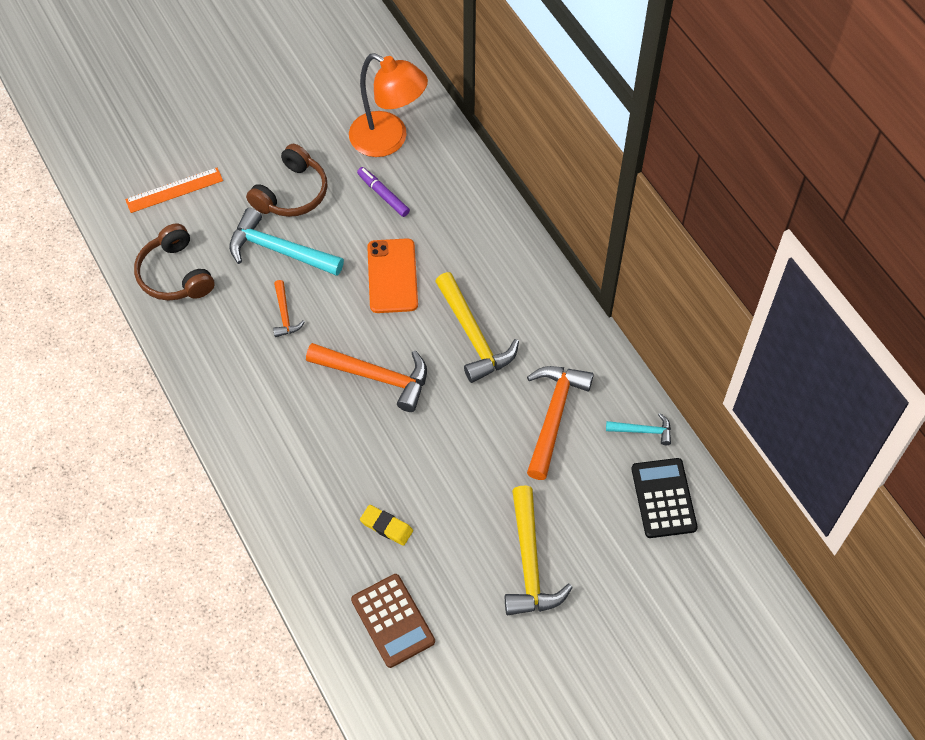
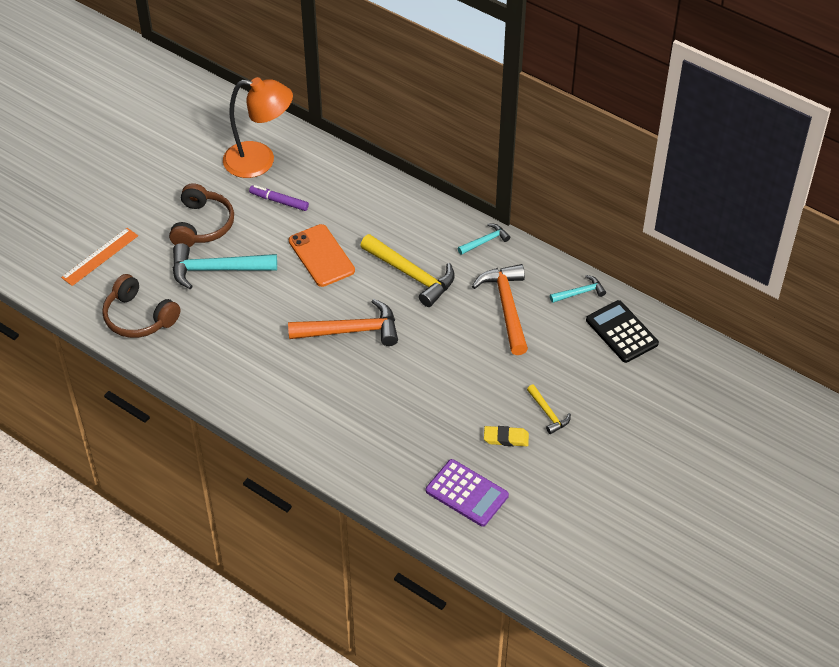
camera: 25 degrees left, 10 degrees down
(285, 314) = (249, 313): orange hammer -> none
(386, 526) = (422, 431): yellow eraser -> yellow eraser (506, 438)
(393, 620) = (466, 493): brown calculator -> purple calculator
(529, 563) = (548, 413): yellow hammer -> yellow hammer, size x0.52
(573, 326) = (485, 241): none -> turquoise hammer

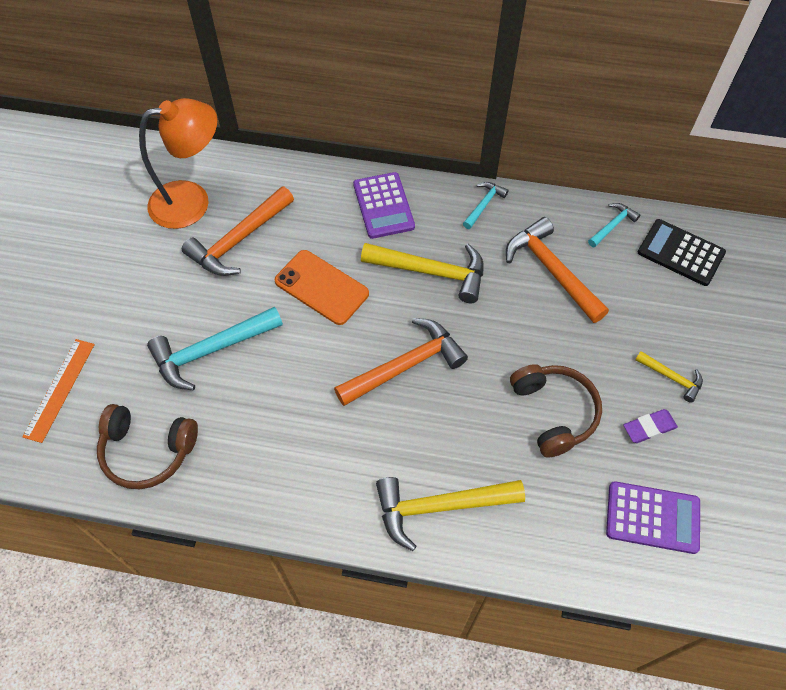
camera: 25 degrees left, 10 degrees up
(202, 225) = (165, 302): brown headphones -> brown headphones (554, 412)
(279, 201) = (239, 240): purple marker -> orange hammer
(318, 427) = (439, 507): none -> yellow hammer
(404, 214) = (383, 206): none -> purple calculator
(506, 438) = (649, 428): yellow eraser -> purple eraser

